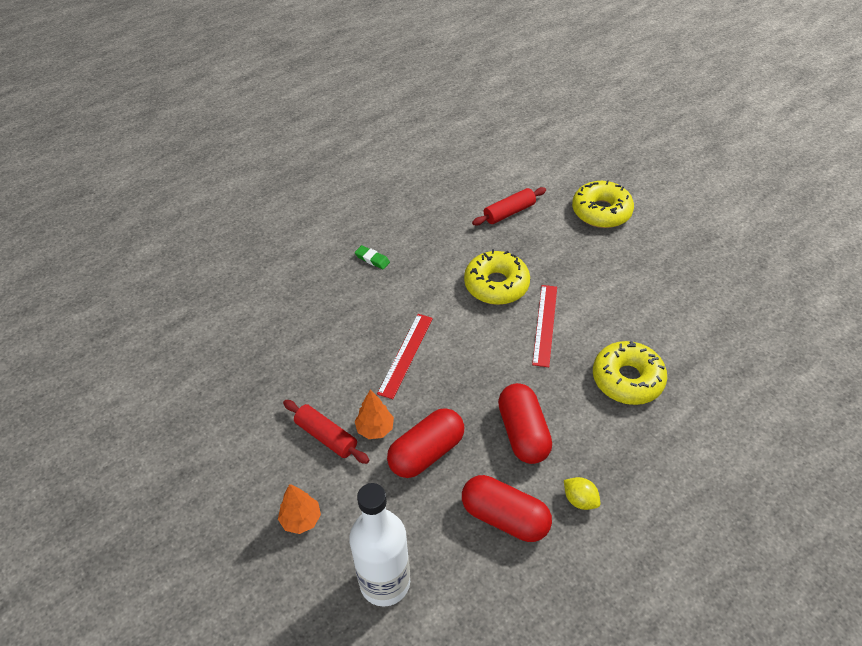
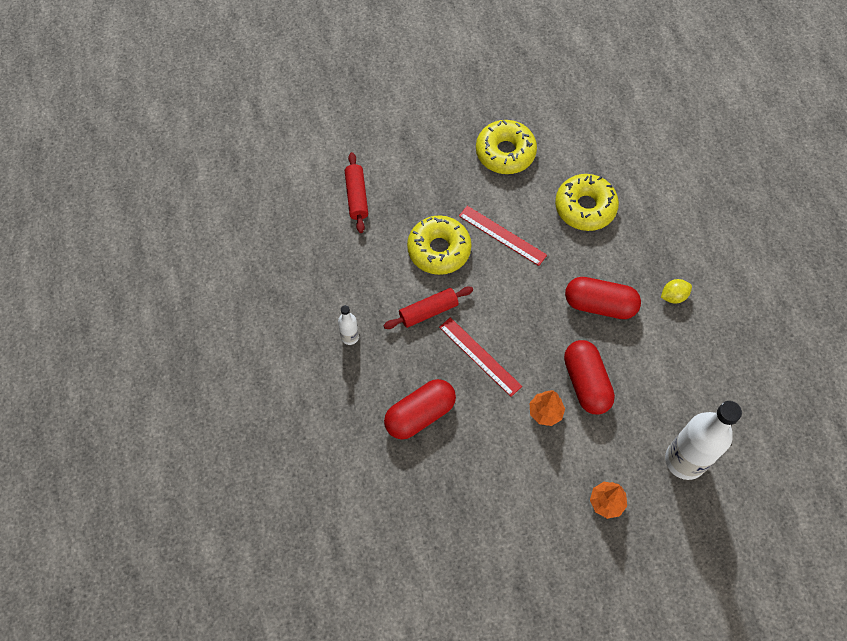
camera: 65 degrees left, 15 degrees up
(326, 436) = (535, 454): red rolling pin -> red rolling pin (428, 311)
(372, 259) = (350, 337): green eraser -> white bottle
(504, 517) = (666, 353): red capsule -> red capsule (420, 414)
(601, 211) = (399, 126): yellow donut -> yellow donut (505, 152)

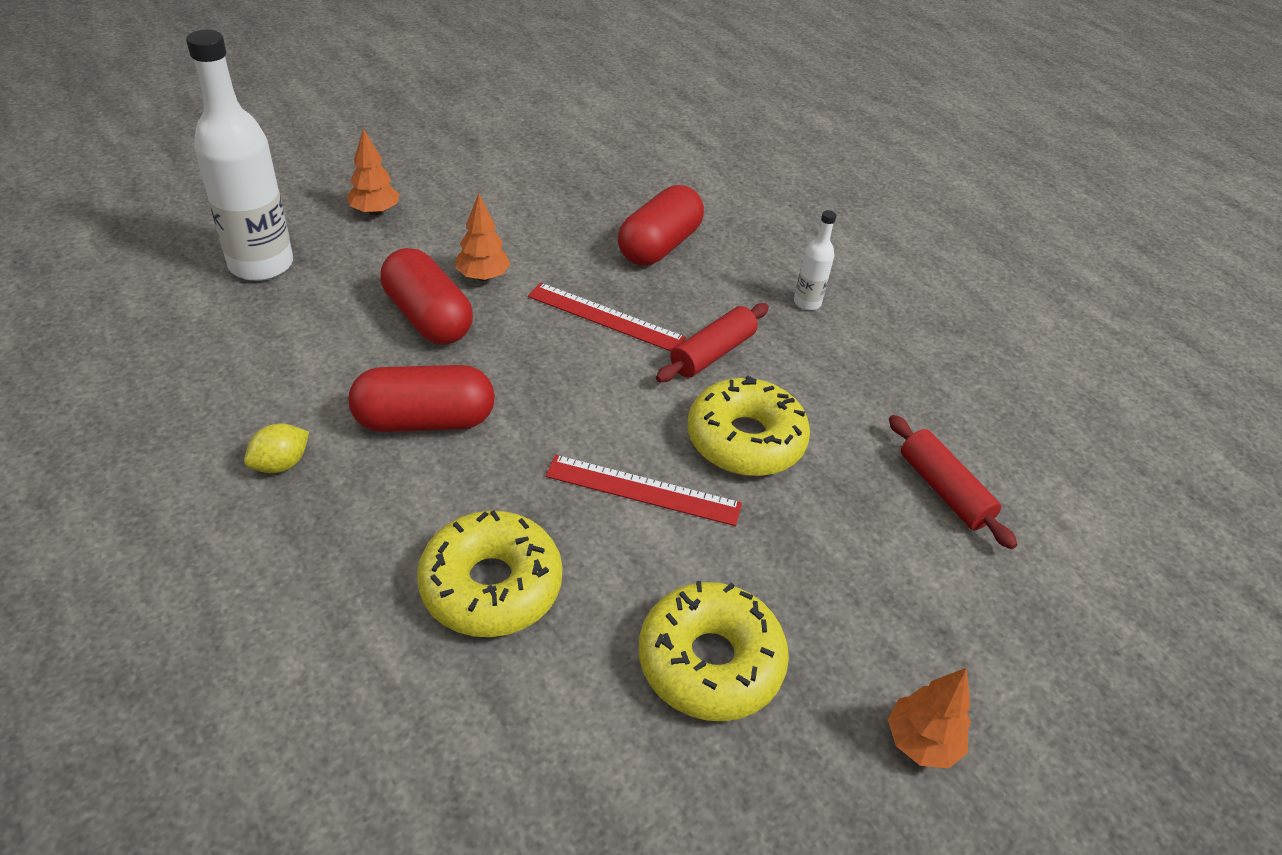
camera: 155 degrees right, 20 degrees down
(439, 104) = (921, 742): none -> orange tree

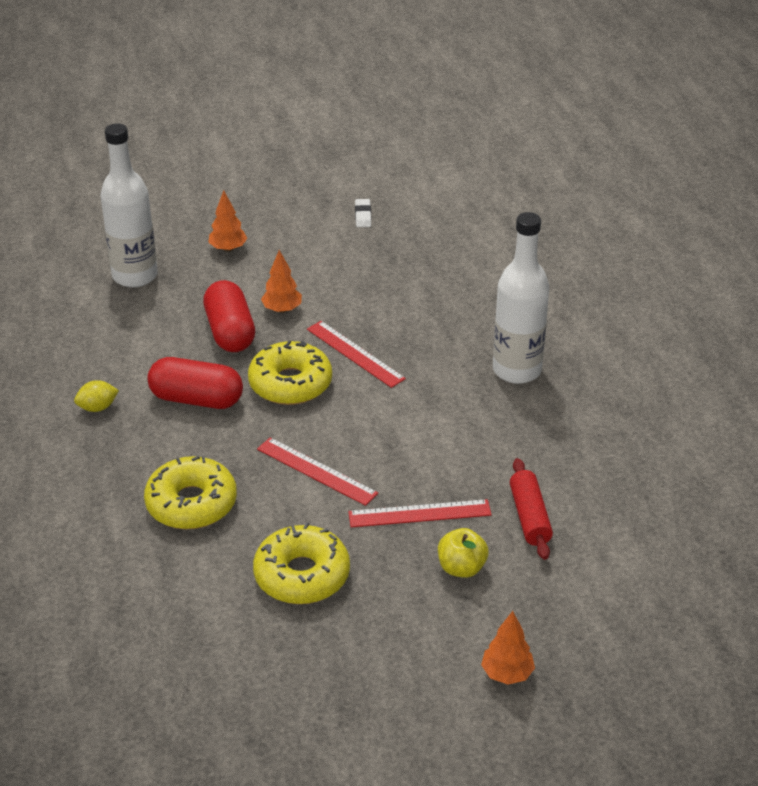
camera: 25 degrees right, 5 degrees down
(524, 151) = (363, 216): none -> white eraser
(659, 246) = (426, 308): red capsule -> none
(712, 353) = (419, 393): red rolling pin -> none
(745, 440) = (406, 455): yellow donut -> yellow donut (290, 383)
(807, 302) = (517, 370): white bottle -> white bottle, size x2.18
(810, 520) = (419, 513): none -> red ruler
(911, 588) = (461, 568): none -> yellow apple
(921, 742) = (407, 648): orange tree -> orange tree (507, 673)

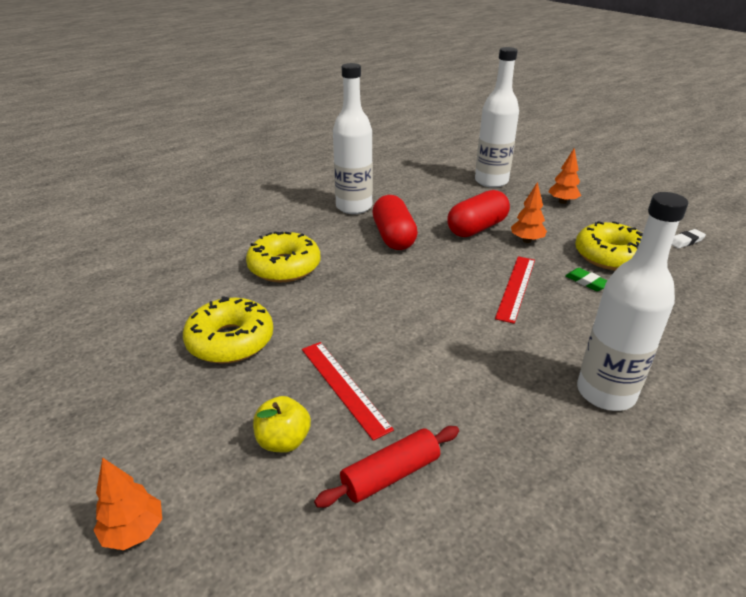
camera: 65 degrees right, 5 degrees down
(97, 407) = (354, 207): yellow lemon -> white bottle
(290, 383) = (448, 268): yellow donut -> yellow donut (610, 256)
(316, 471) = (358, 311): red ruler -> none
(378, 307) = (587, 282): none -> green eraser

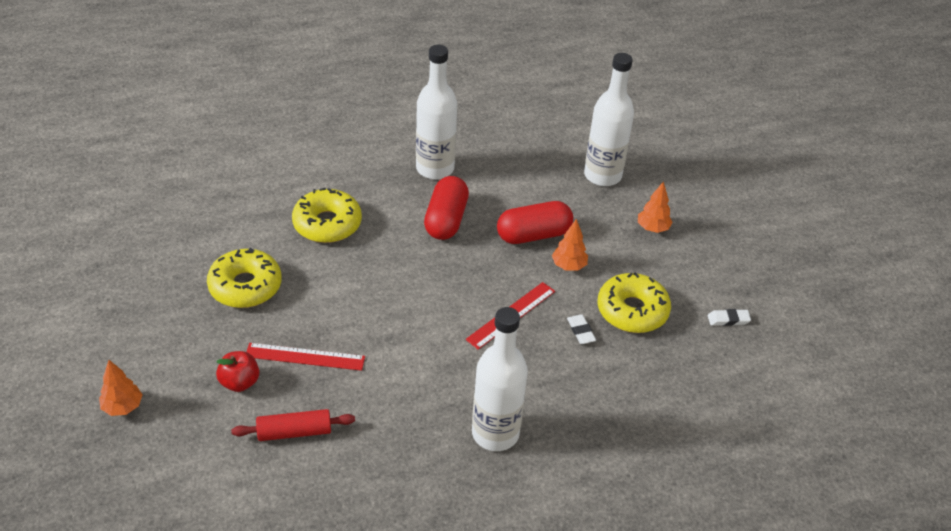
camera: 20 degrees right, 10 degrees up
(283, 441) = (239, 382): yellow apple -> red apple
(344, 387) = (305, 356): red ruler -> red ruler turned 75 degrees counterclockwise
(587, 282) = (581, 331): green eraser -> white eraser

